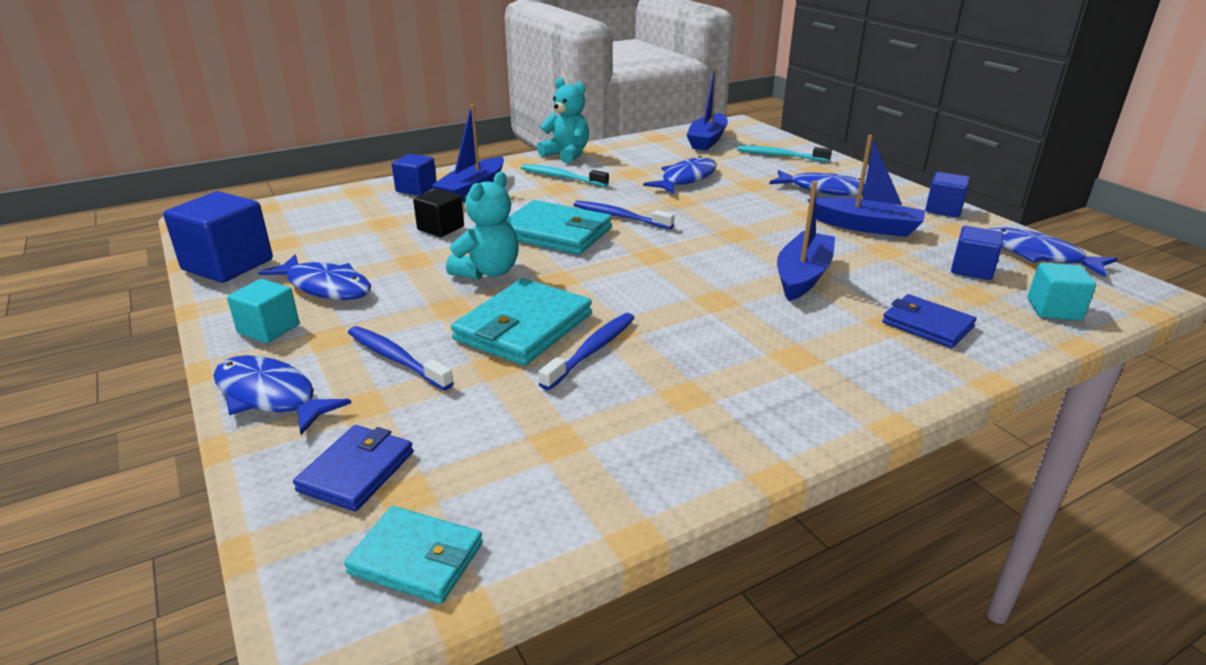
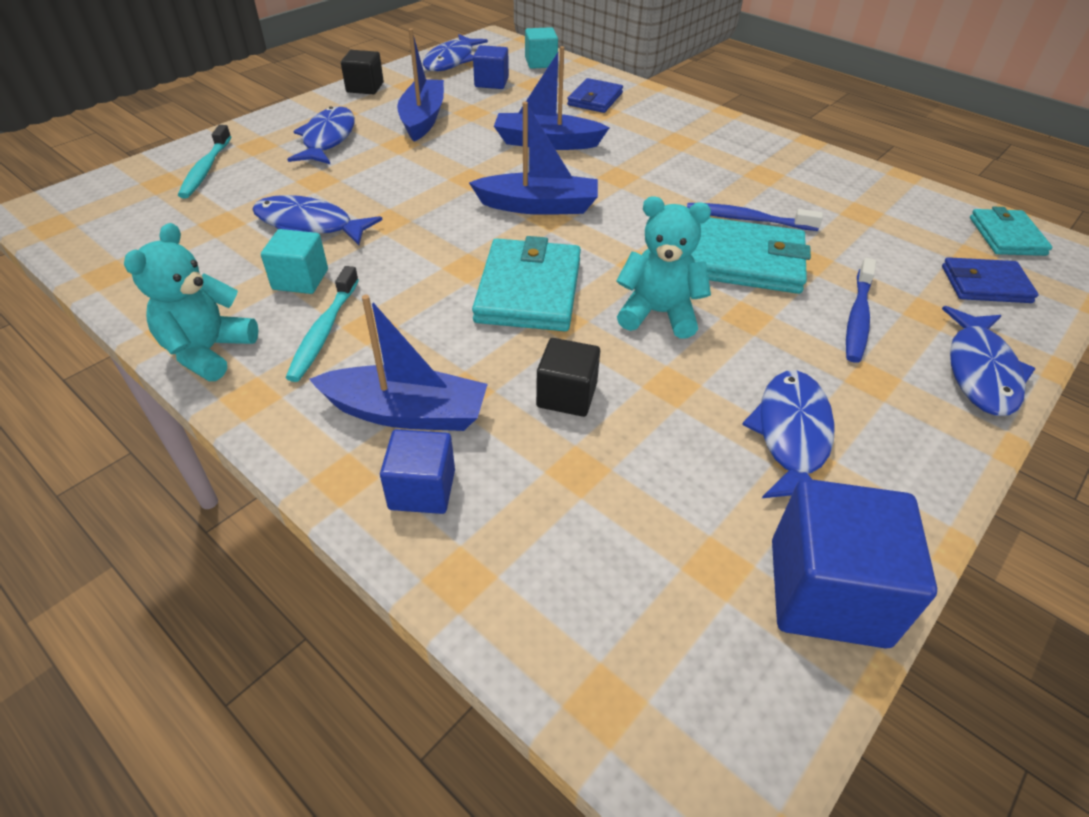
camera: 110 degrees left, 15 degrees up
(269, 329) = (906, 436): turquoise cube -> turquoise cube (300, 279)
(620, 217) = (458, 253): blue toothbrush -> none
(707, 140) = (130, 227): blue boat -> blue boat (538, 206)
(943, 209) = (365, 87): blue cube -> black cube

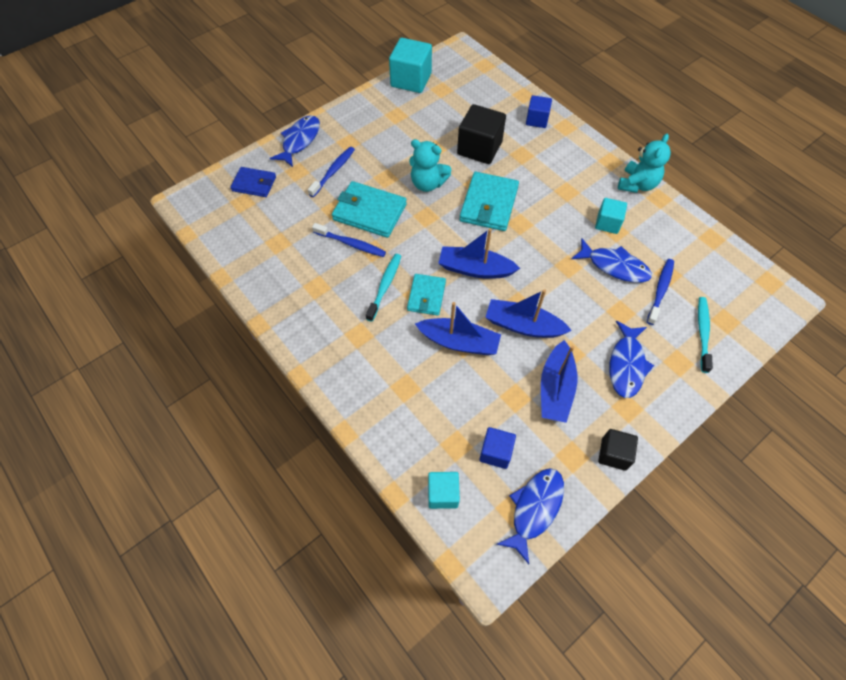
camera: 170 degrees left, 15 degrees up
(245, 204) = (660, 291): none -> blue toothbrush
(324, 331) = (587, 190): turquoise toothbrush -> turquoise toothbrush (384, 286)
(406, 413) = (545, 148): blue boat -> blue boat (523, 325)
(567, 395) = (479, 148): black cube -> black cube, size x1.69
(595, 99) = (406, 408): blue wallet -> none
(791, 435) = (396, 124): blue fish -> none
(828, 592) = (411, 80): blue cube -> turquoise cube
(1006, 236) = (210, 215): turquoise wallet -> turquoise wallet (426, 296)

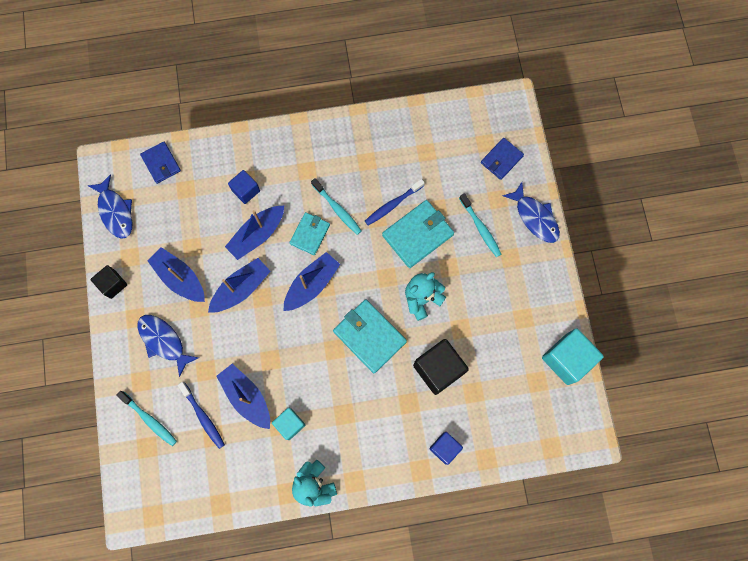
camera: 120 degrees right, 15 degrees up
(333, 172) = (480, 228): blue toothbrush -> turquoise toothbrush
(426, 296) = (310, 234): turquoise wallet -> turquoise wallet turned 75 degrees clockwise
(443, 494) = (161, 163): turquoise cube -> blue wallet
(495, 452) = (164, 210): blue cube -> blue cube (246, 190)
(614, 266) = (247, 397): blue fish -> blue boat

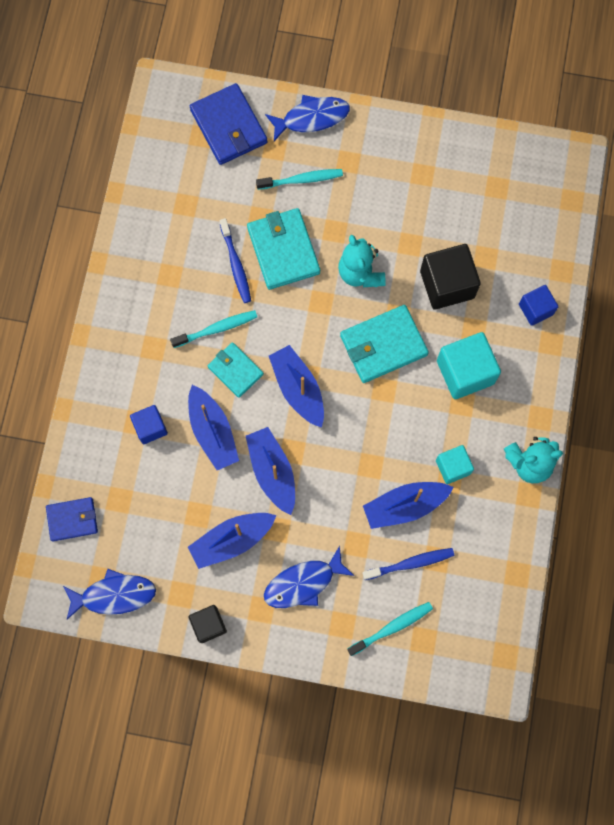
camera: 70 degrees left, 0 degrees up
(501, 159) = (229, 126): blue wallet -> blue wallet, size x1.60
(566, 359) = (483, 148): turquoise cube -> turquoise cube (465, 372)

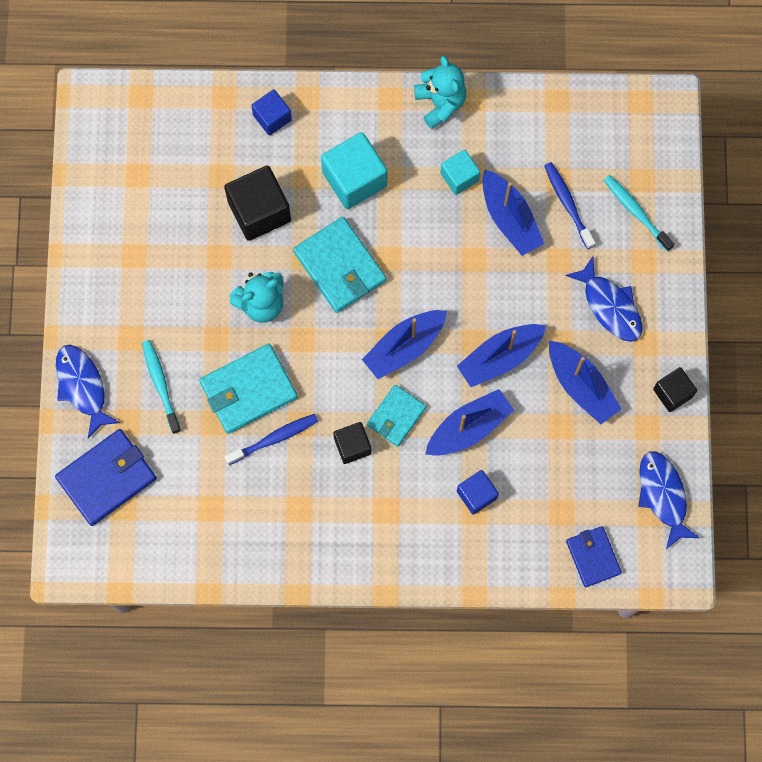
camera: 100 degrees left, 0 degrees up
(216, 329) = (352, 446): turquoise toothbrush -> black cube

